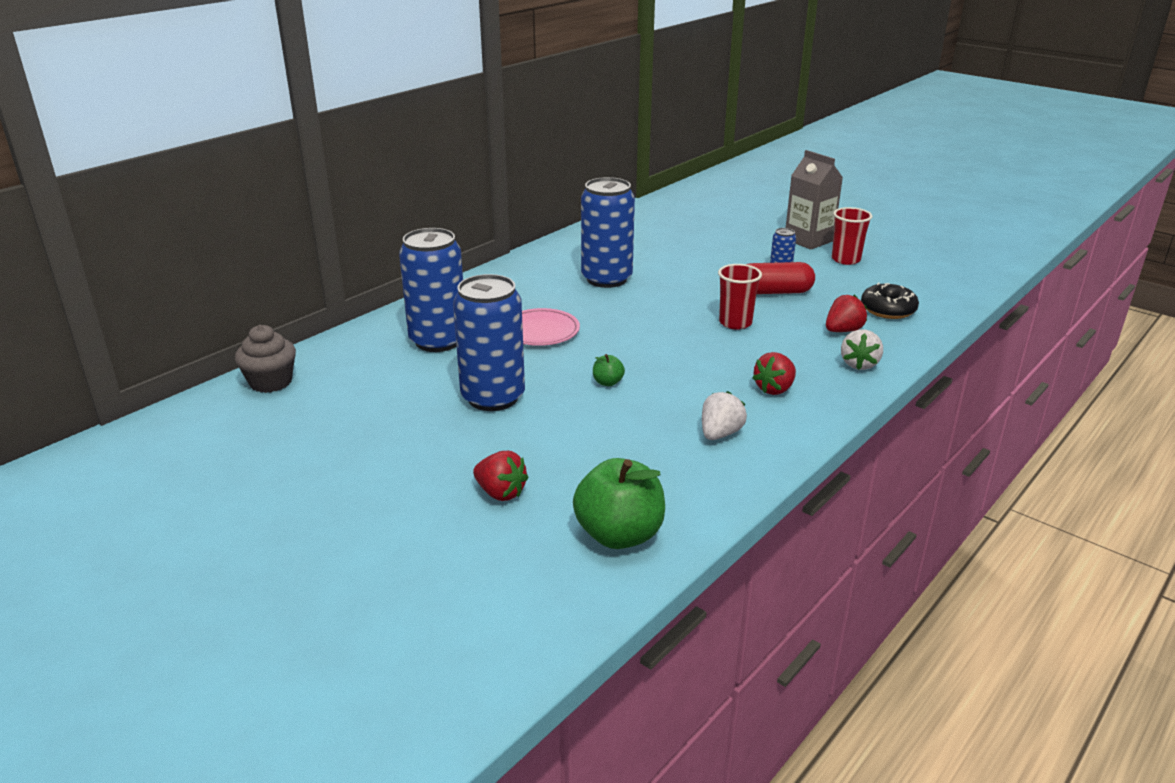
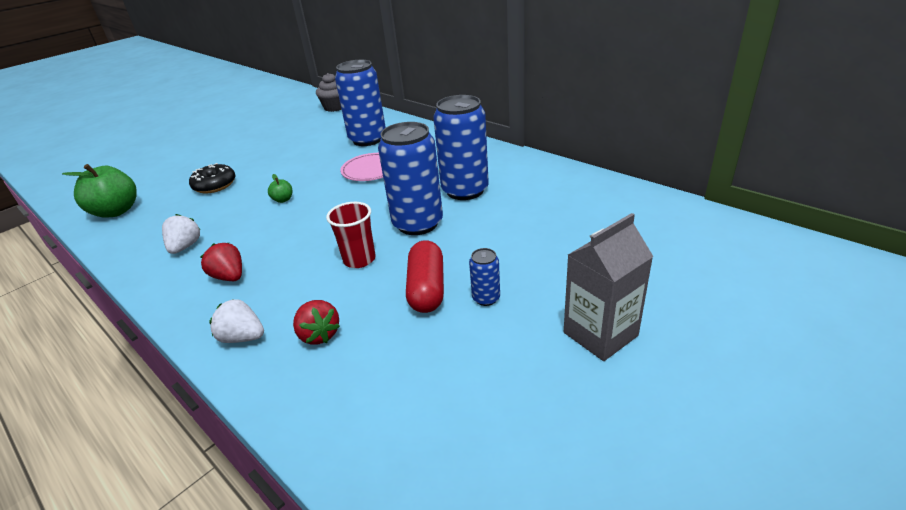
camera: 95 degrees right, 5 degrees up
(493, 397) = (286, 163): blue can -> blue can (417, 223)
(500, 493) = (185, 175): red strawberry -> none
(720, 434) = (185, 247): white strawberry -> white strawberry turned 120 degrees counterclockwise
(845, 260) = (531, 366): red cup -> none
(888, 310) = (361, 386): black donut -> black donut (215, 185)

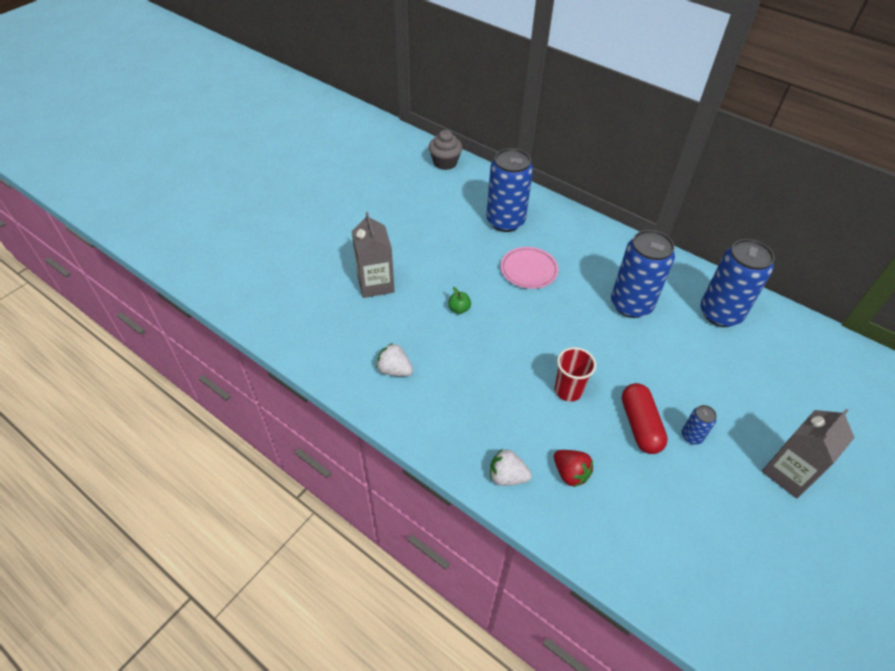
camera: 10 degrees left, 15 degrees up
(116, 211) = (291, 318): green apple -> none
(185, 247) = (394, 370): white strawberry -> white strawberry turned 60 degrees counterclockwise
(215, 185) = (375, 284): black donut -> grey carton
(229, 277) = (459, 408): red strawberry -> none
(417, 223) = (603, 347): blue can -> blue can (720, 313)

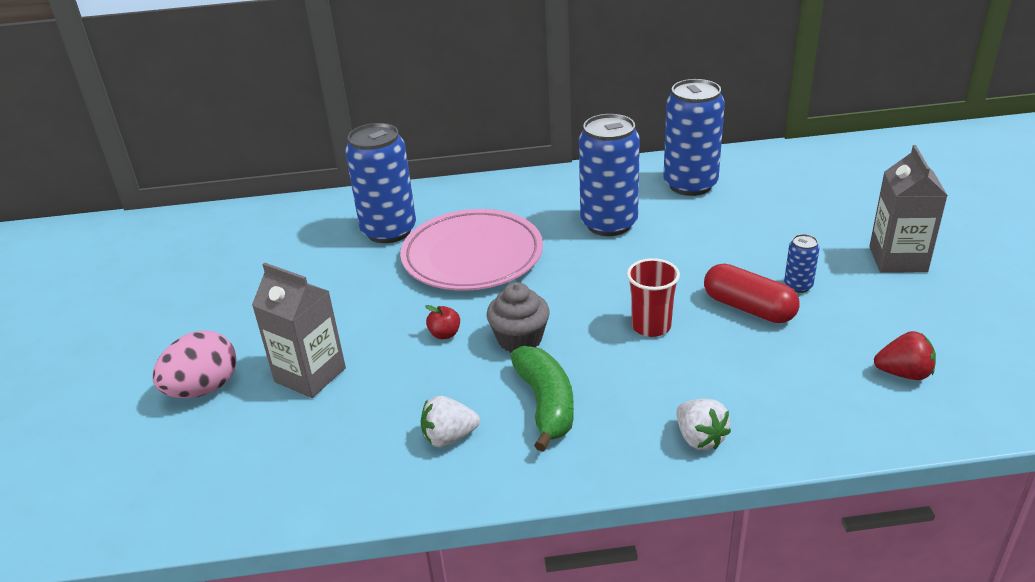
camera: 40 degrees left, 15 degrees down
(327, 256) = (203, 389): none -> pink egg
(445, 162) = (243, 219): grey cupcake -> grey cupcake (519, 339)
(457, 390) = (546, 405): none -> green banana
(459, 309) = (445, 334): green apple -> red apple
(507, 476) = (699, 438): white strawberry -> white strawberry turned 90 degrees counterclockwise
(528, 270) = (472, 256): pink plate -> pink plate, size x1.74
(570, 473) = (749, 390): red strawberry -> red strawberry (903, 373)

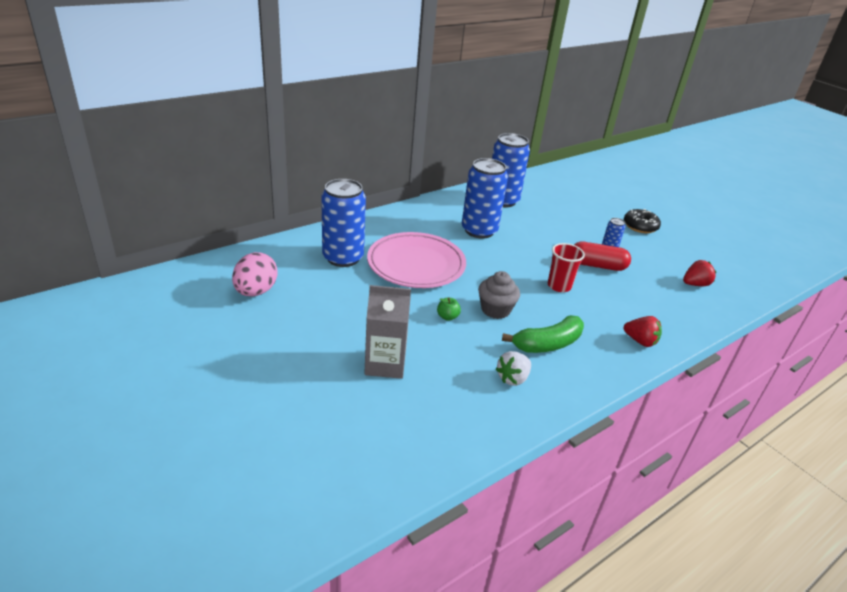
camera: 35 degrees left, 0 degrees up
(203, 389) = (316, 393): pink egg -> pink egg (256, 291)
(445, 334) = (447, 317): red apple -> green apple
(546, 405) = (547, 344): green banana -> green banana turned 105 degrees clockwise
(699, 438) = (640, 341): white strawberry -> red strawberry
(898, 259) = (640, 226): grey carton -> black donut

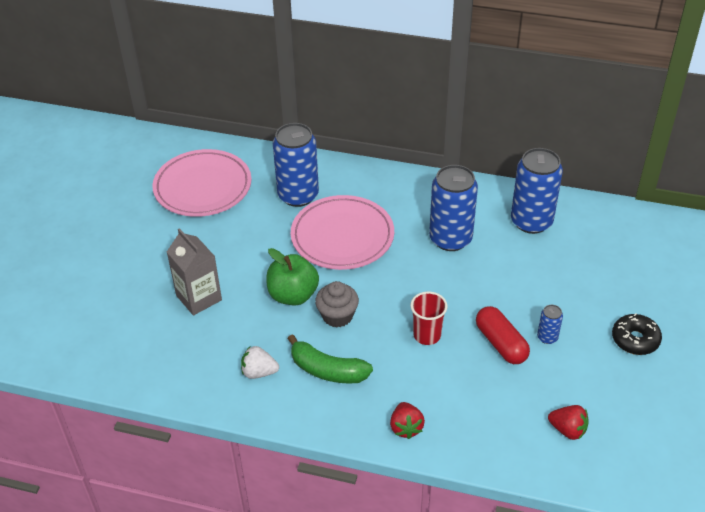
camera: 55 degrees right, 10 degrees up
(256, 291) = (203, 187): pink egg -> pink plate
(447, 317) = (293, 295): green apple -> green apple, size x2.24

